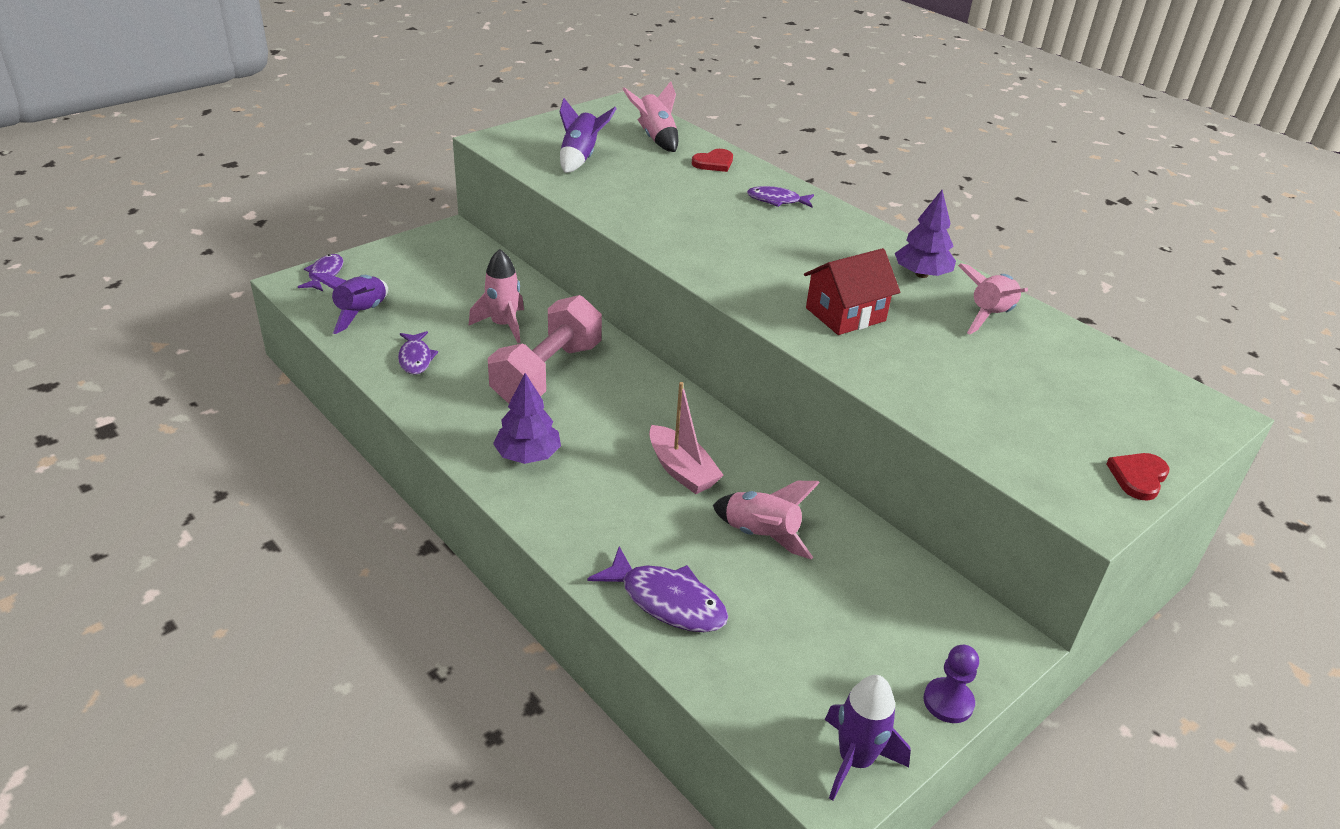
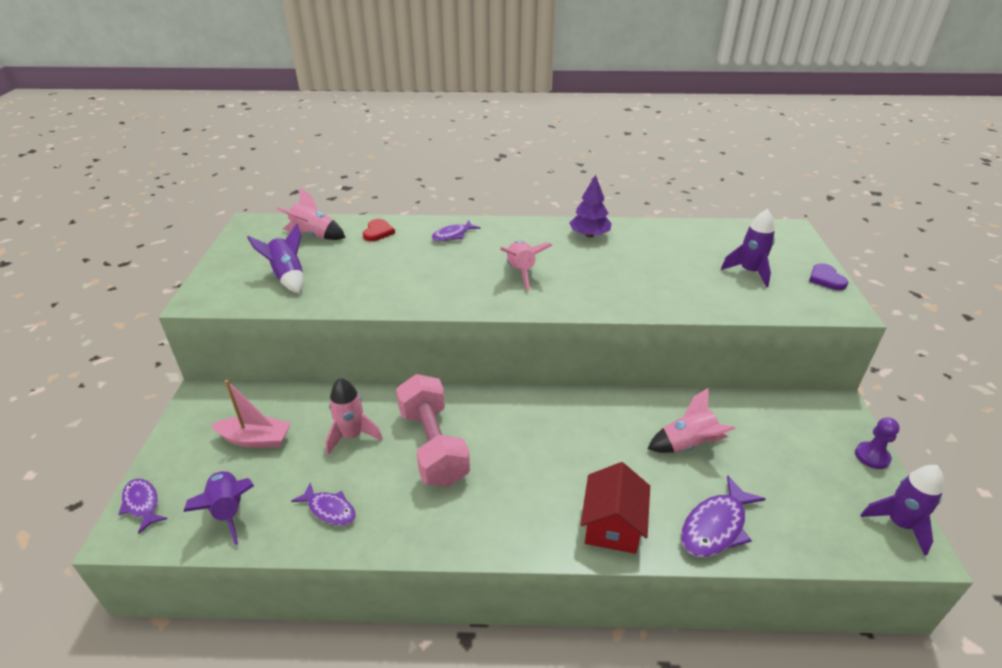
camera: 45 degrees left, 0 degrees up
(528, 455) = (511, 510): purple tree -> none
(667, 601) = (716, 526): purple fish -> purple fish turned 150 degrees clockwise
(681, 470) = (598, 442): pink boat -> pink boat (255, 439)
(845, 314) = (599, 280): red house -> red house (612, 525)
(989, 316) = (651, 238): pink rocket -> pink rocket (521, 272)
(1044, 410) = (749, 272): none -> purple rocket
(1138, 477) = (826, 279): red heart -> purple heart

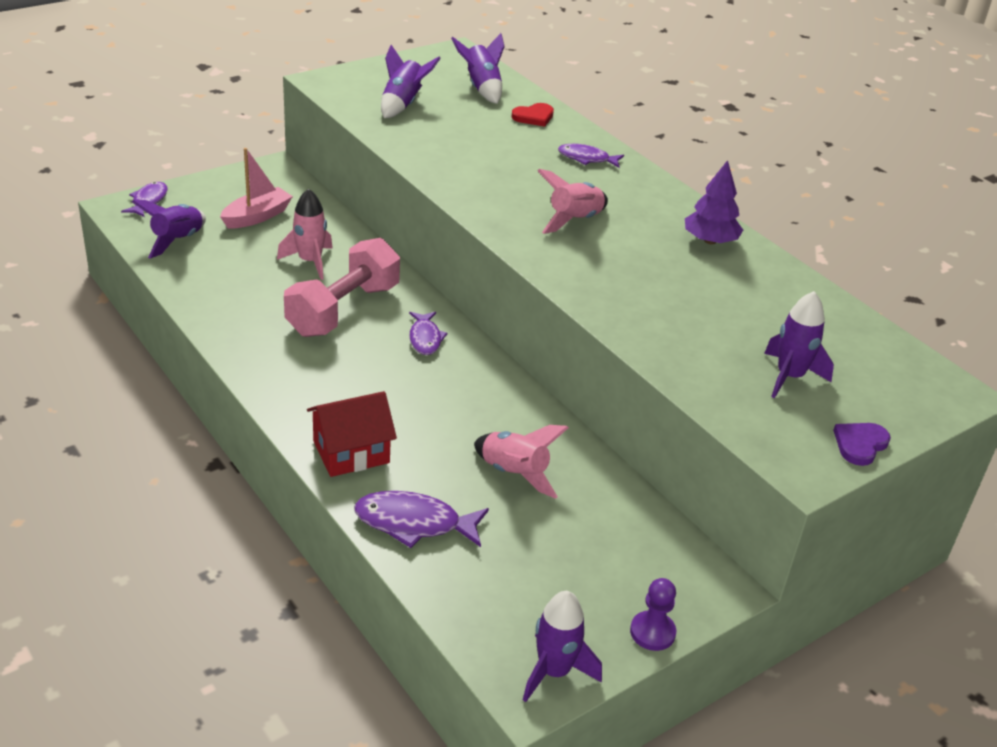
camera: 50 degrees right, 0 degrees up
(255, 439) = (257, 217): pink boat -> pink boat turned 105 degrees counterclockwise
(314, 235) = (482, 88): pink rocket -> purple rocket
(329, 510) = (222, 287): purple fish -> purple fish (425, 338)

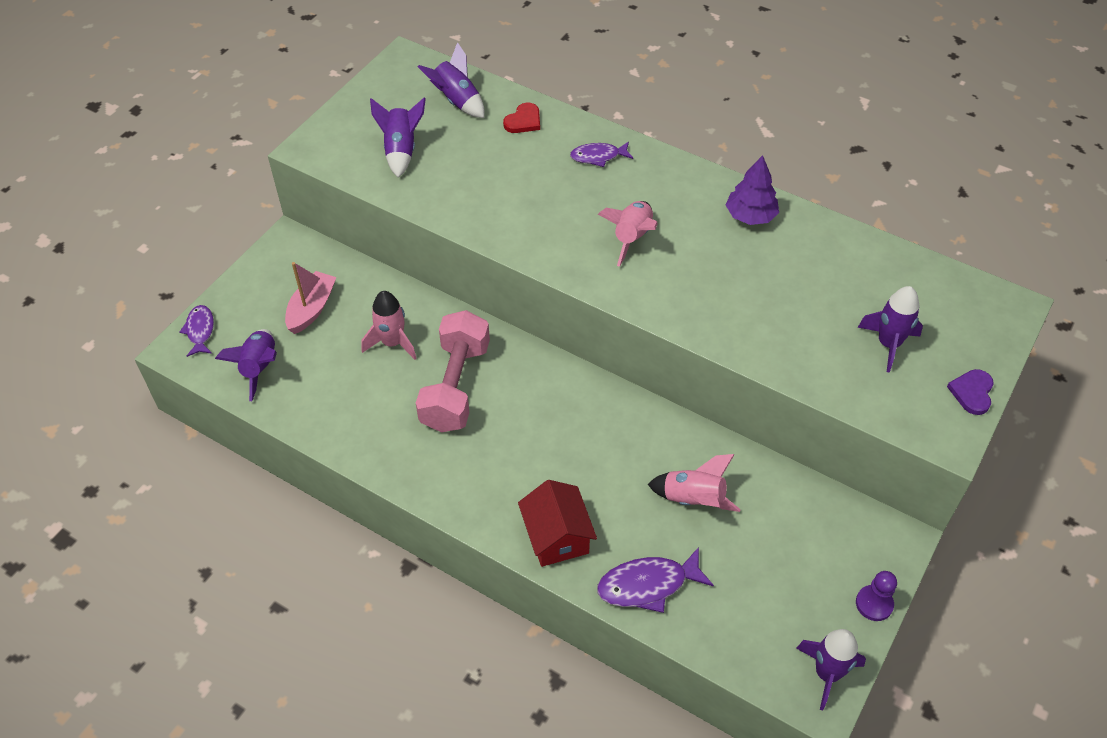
camera: 20 degrees left, 15 degrees up
(351, 452) = (557, 536): red house -> red house turned 60 degrees counterclockwise
(425, 338) = (542, 388): purple fish -> none

